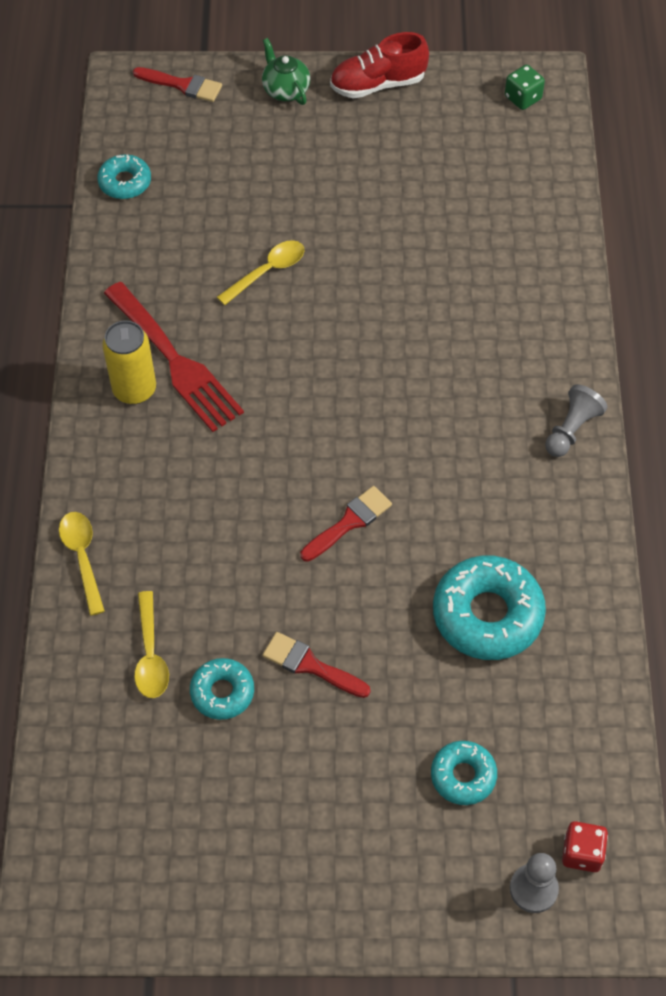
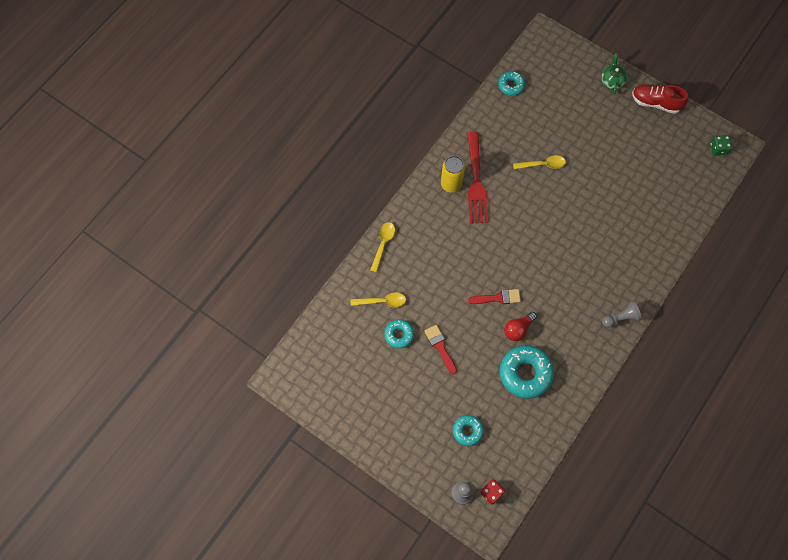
camera: 35 degrees right, 10 degrees up
(150, 655) = (382, 301): yellow spoon -> yellow spoon turned 120 degrees counterclockwise
(183, 85) = (568, 52): red brush -> none
(421, 551) = (518, 329): none -> red light bulb

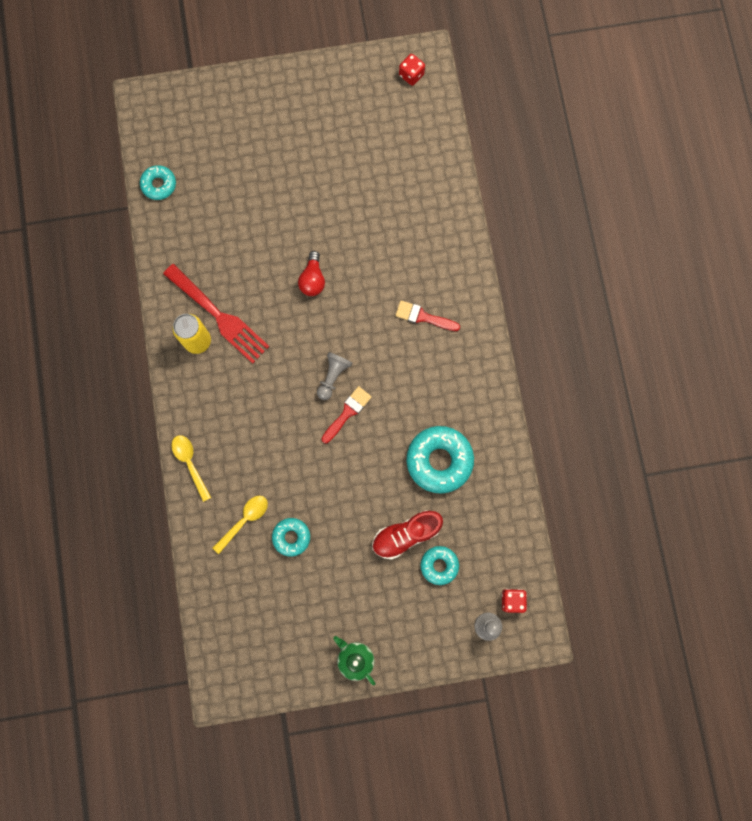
camera: 45 degrees left, 10 degrees up
(440, 347) = (340, 511): red brush -> red brush (423, 317)
(518, 329) = (394, 425): red light bulb -> red light bulb (312, 279)
(542, 164) = (265, 239): yellow spoon -> none
(612, 81) = (251, 93): green teapot -> green teapot (355, 659)
(620, 318) = (474, 325): grey pawn -> grey pawn (333, 376)
(655, 103) = (313, 78): red shoe -> red shoe (406, 535)
(718, 149) = (411, 75): green dice -> red dice

